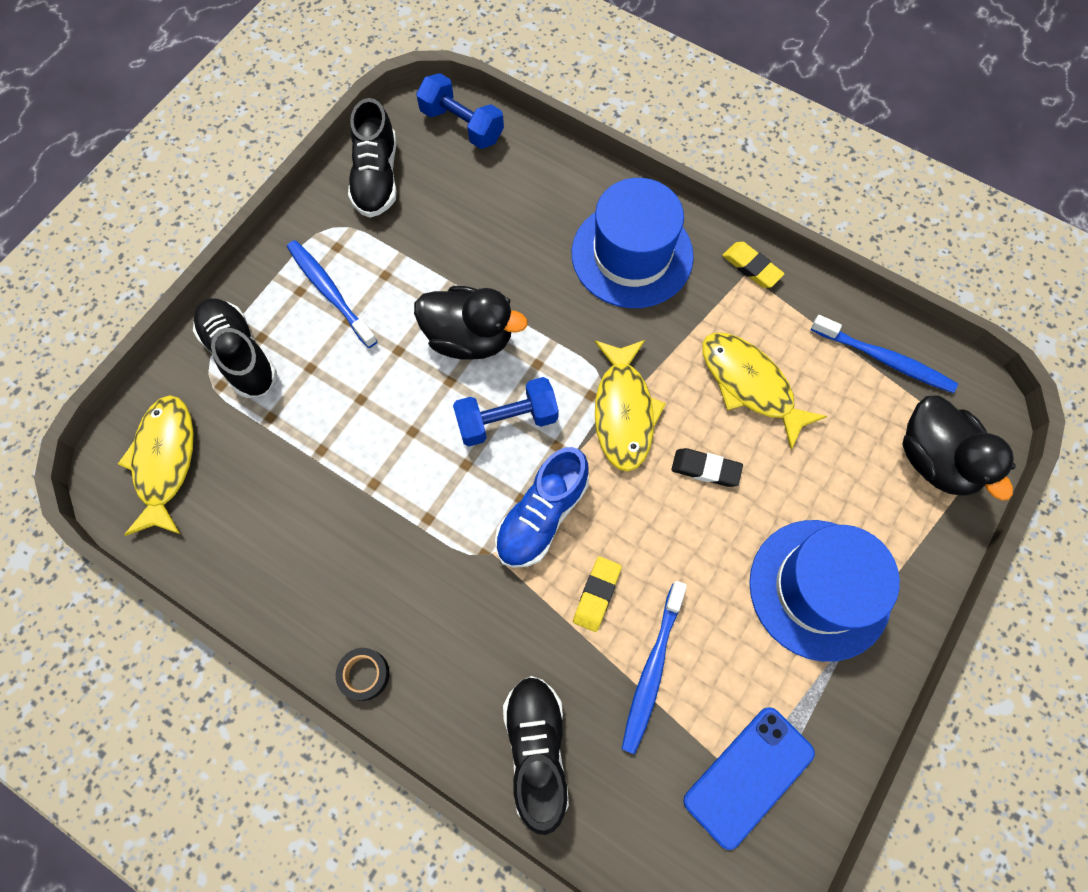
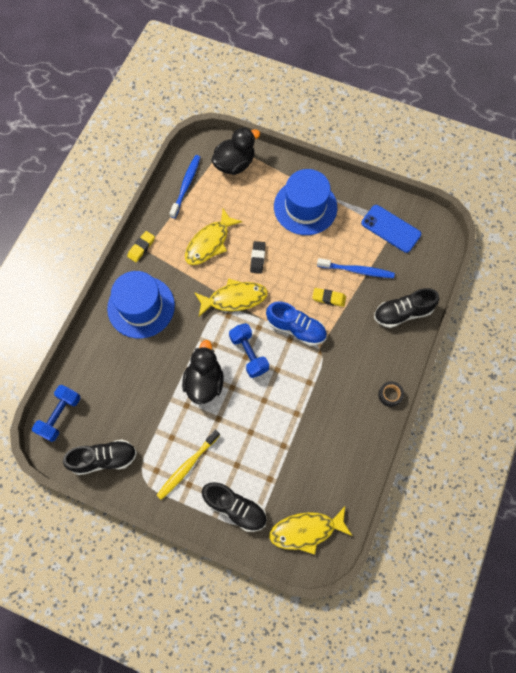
camera: 100 degrees left, 0 degrees up
(240, 355) = (235, 508): black shoe -> black shoe turned 105 degrees counterclockwise
(330, 293) = (187, 466): blue toothbrush -> yellow toothbrush

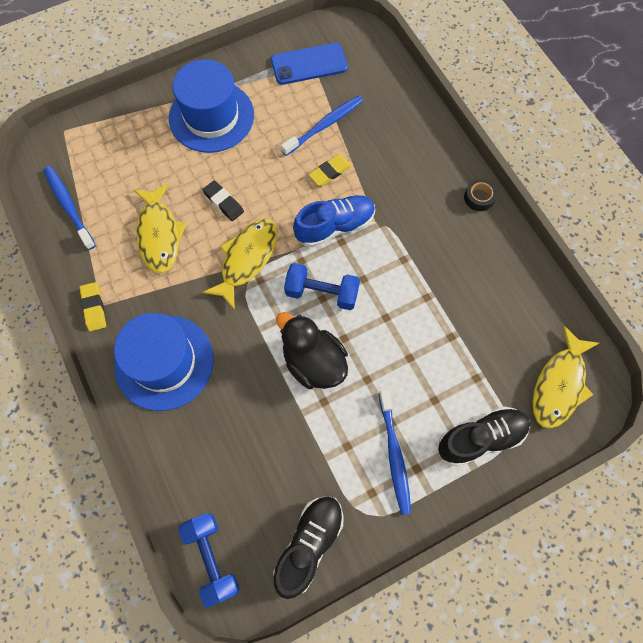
camera: 50 degrees left, 0 degrees up
(187, 466) = (394, 454): yellow toothbrush -> blue toothbrush
(234, 164) = (95, 141): black duck -> none
(402, 313) = (405, 122): black shoe -> none

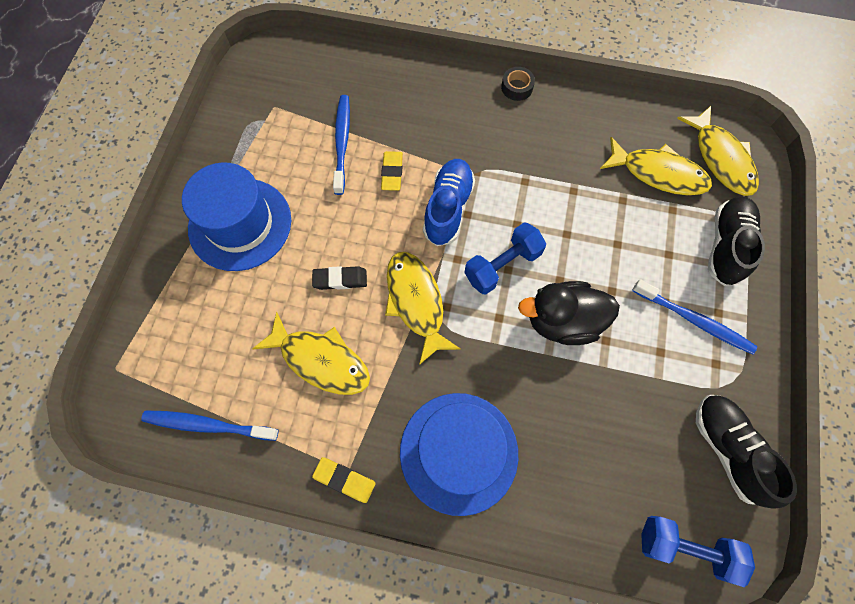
camera: 50 degrees left, 0 degrees up
(309, 64) = (268, 108): blue phone -> none
(499, 346) = (658, 173): none -> yellow fish

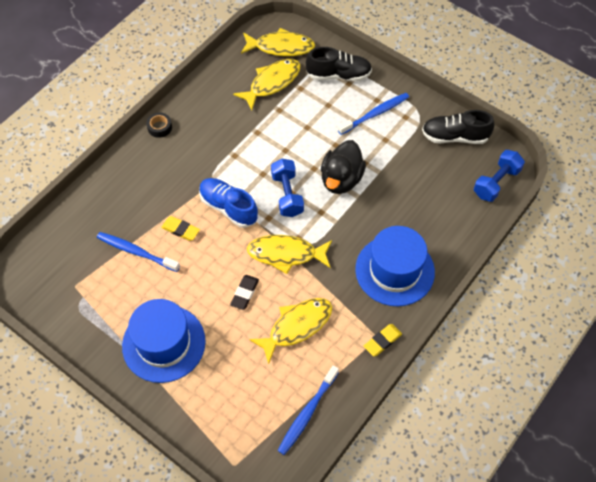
camera: 65 degrees left, 10 degrees down
(726, 246) = (338, 75): black shoe -> black shoe turned 135 degrees clockwise

